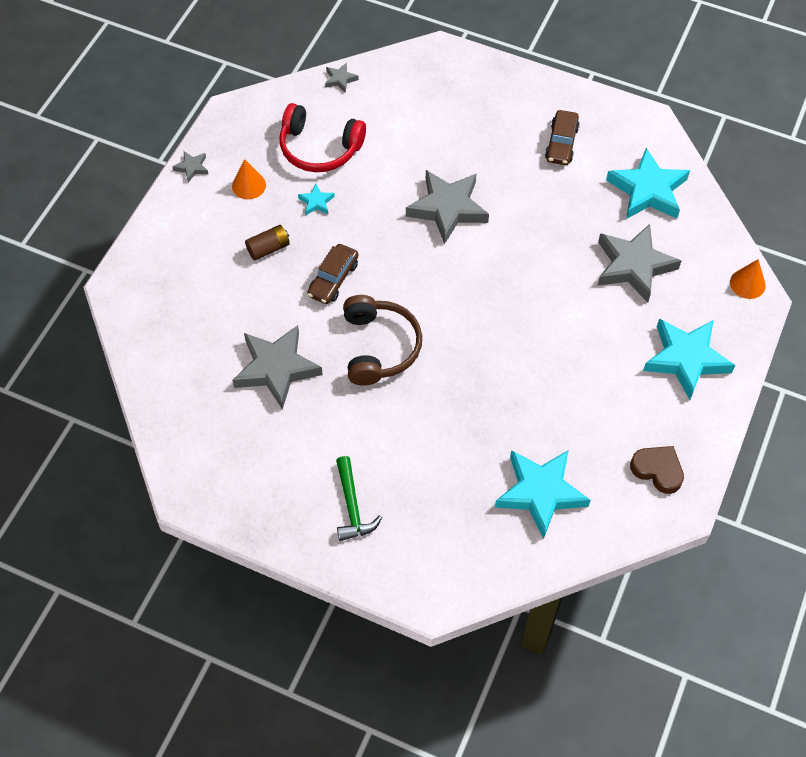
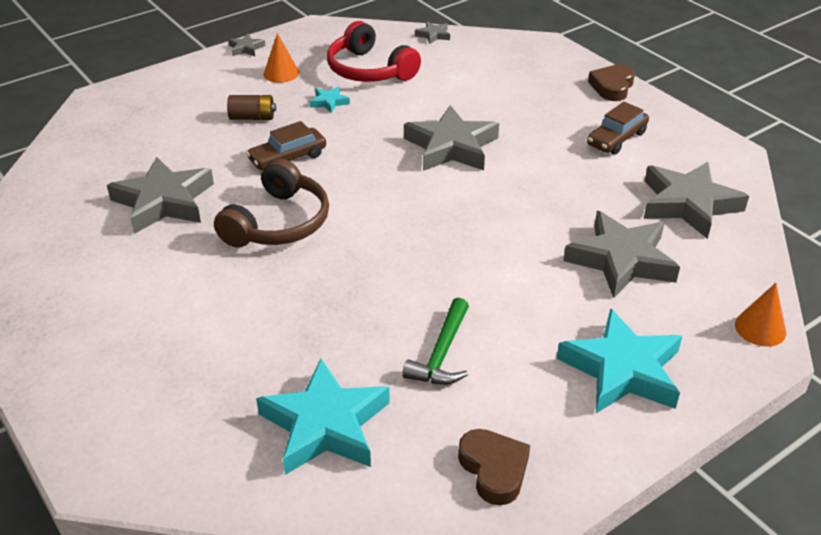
camera: 30 degrees right, 20 degrees down
(352, 506) = (110, 342): green hammer -> green hammer (441, 353)
(524, 83) = (612, 87): none -> brown heart
(648, 190) = (688, 204): turquoise star -> grey star

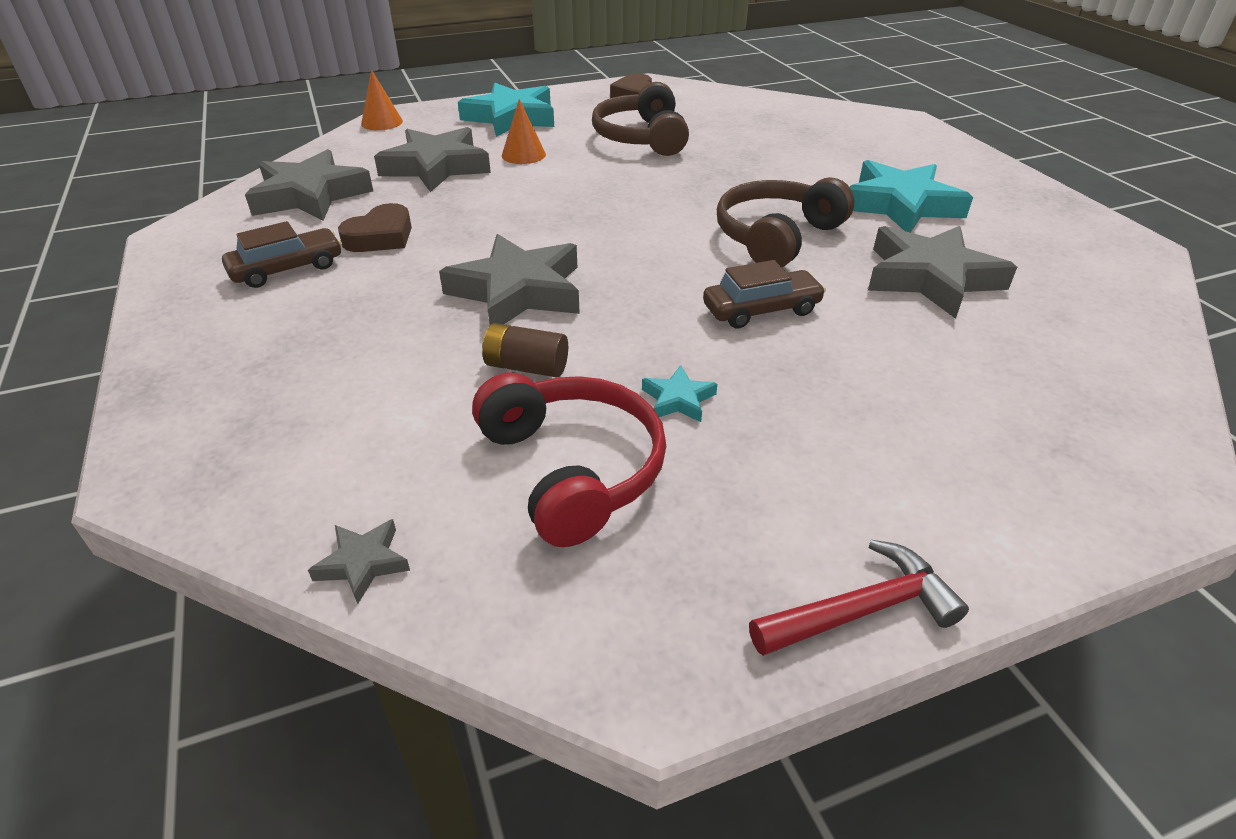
camera: 165 degrees left, 0 degrees up
(246, 48) = (861, 611): grey star -> red hammer
(252, 117) = (822, 389): brown battery -> brown battery (526, 367)
(281, 73) = (767, 495): orange cone -> orange cone (523, 155)
(325, 425) = (743, 120): turquoise star -> turquoise star (900, 205)
(441, 353) = (642, 138): green hammer -> brown headphones
(612, 87) = (175, 348): brown heart -> brown heart (381, 237)

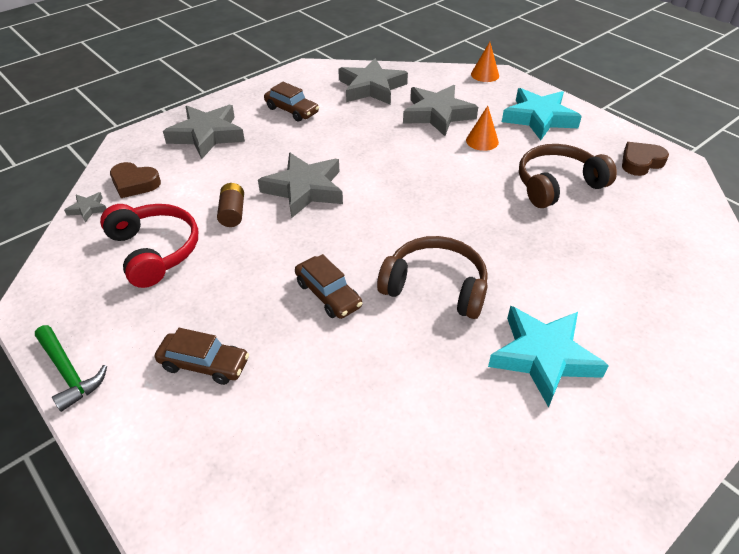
camera: 70 degrees right, 5 degrees up
(381, 237) = (339, 125): brown heart -> brown heart (134, 183)
(572, 469) = (154, 251): red headphones -> red headphones turned 75 degrees counterclockwise
(678, 399) = (219, 275): turquoise star -> none
(861, 611) = (68, 372): red hammer -> green hammer
(870, 438) = (204, 364): none -> brown car
(931, 278) = (419, 385): grey star -> grey star (207, 135)

